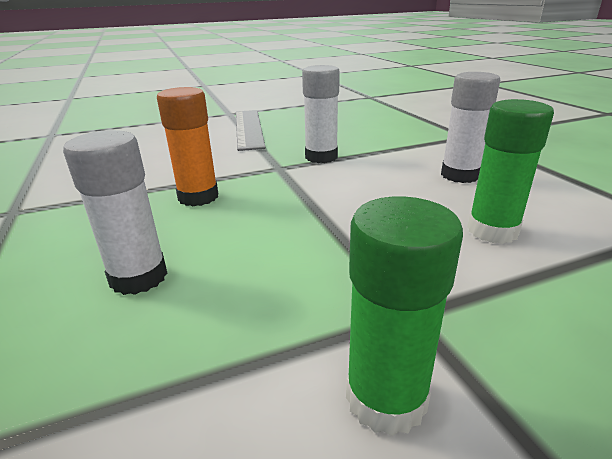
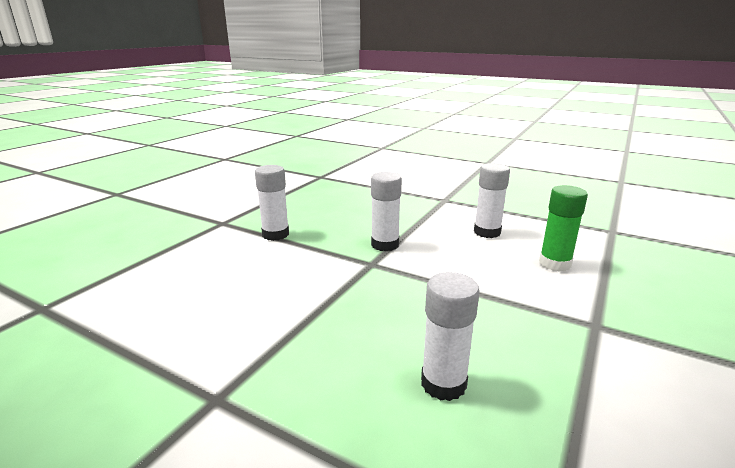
camera: 40 degrees left, 5 degrees down
(198, 197) = (361, 310): orange glue stick -> none
(248, 128) = (275, 234): grey ruler -> white glue stick
(386, 398) = (647, 368): green glue stick -> none

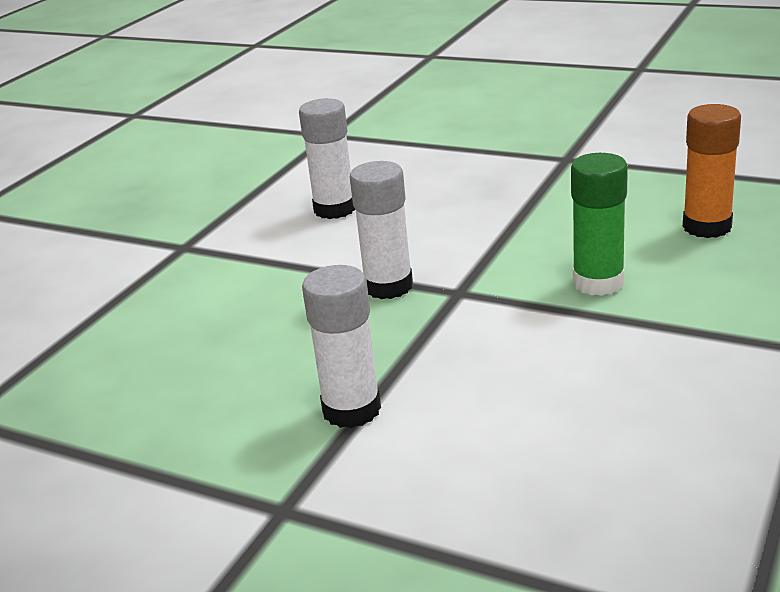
camera: 90 degrees left, 5 degrees up
(443, 384) = (707, 227): white glue stick -> orange glue stick
(554, 264) = (432, 170): green glue stick -> green glue stick (598, 282)

